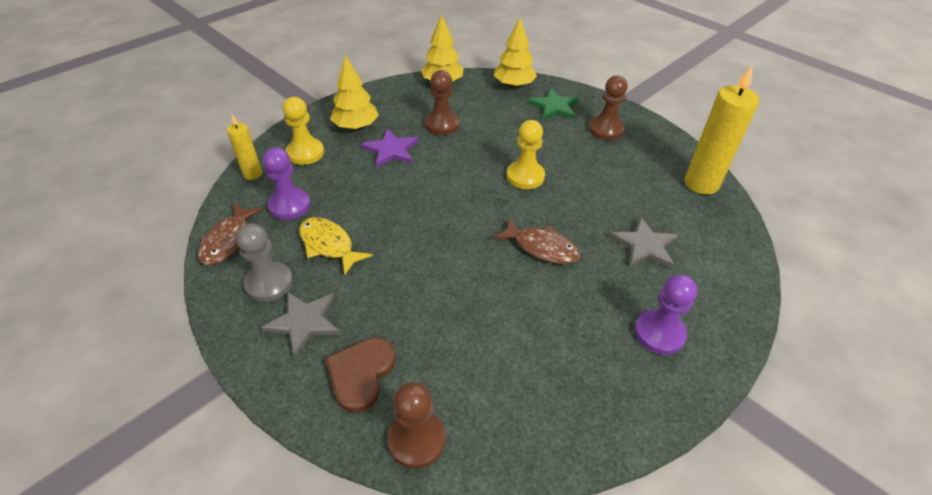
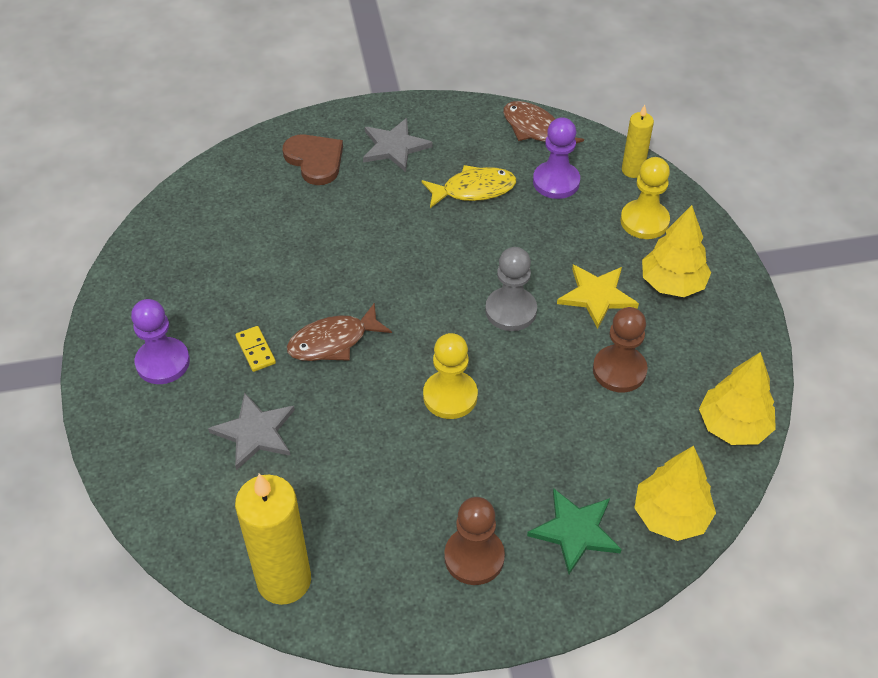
camera: 125 degrees right, 5 degrees up
(269, 283) = (457, 140): grey pawn -> grey pawn (511, 311)
(391, 150) = (597, 296): purple star -> yellow star
(416, 439) = (236, 167): brown pawn -> none
(591, 284) = (255, 350): none -> yellow domino

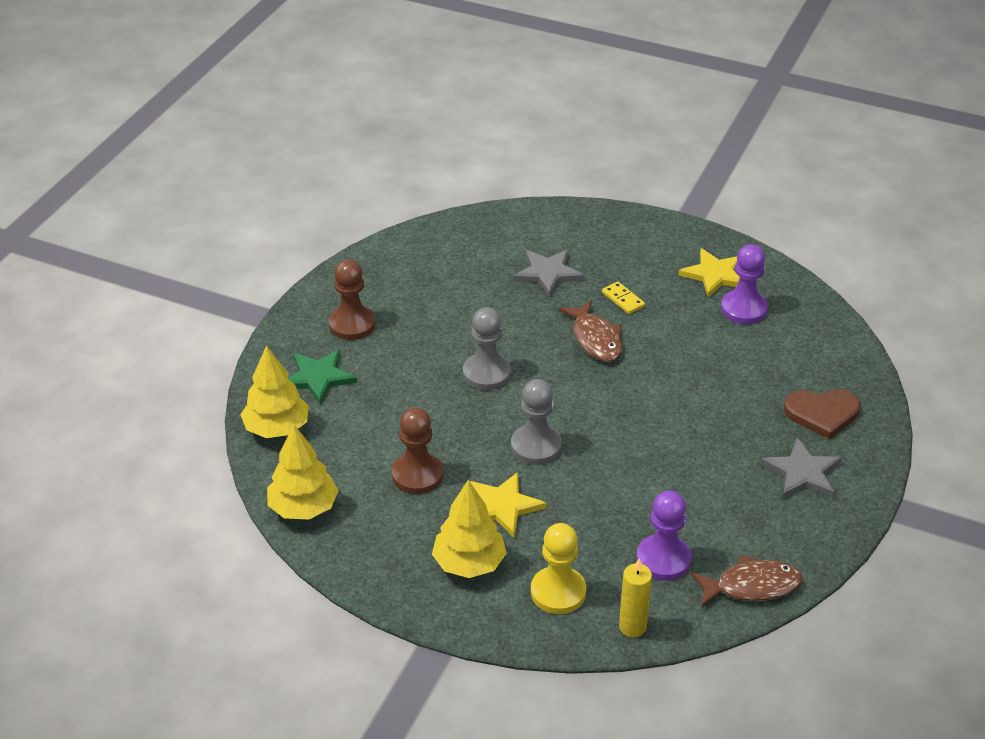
camera: 125 degrees right, 10 degrees down
(163, 362) = (652, 255): purple pawn -> purple pawn (743, 309)
(164, 300) = (715, 275): none -> yellow star
(255, 350) = (623, 299): yellow domino -> yellow domino turned 45 degrees clockwise
(284, 580) = (424, 245): yellow candle -> none
(333, 341) = (595, 339): brown fish -> brown fish turned 150 degrees clockwise
(450, 396) = (486, 373): yellow pawn -> grey pawn
(474, 190) = (699, 496): yellow fish -> none

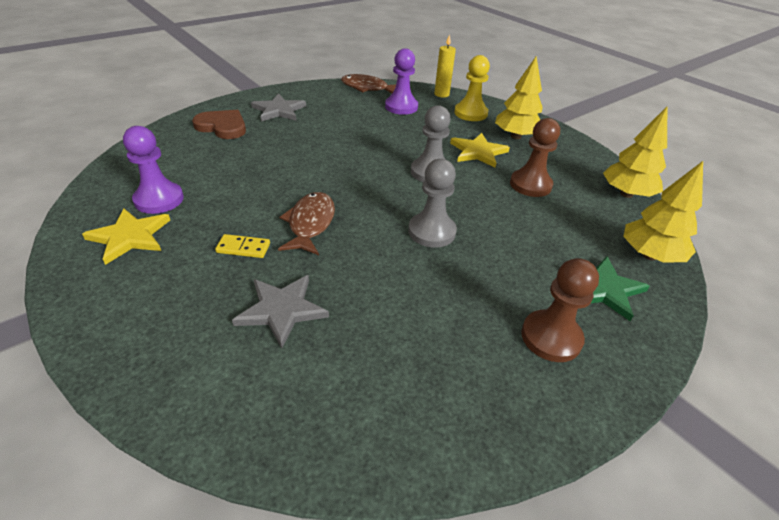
camera: 155 degrees left, 0 degrees up
(623, 299) = (243, 248): yellow domino -> yellow domino turned 75 degrees counterclockwise

